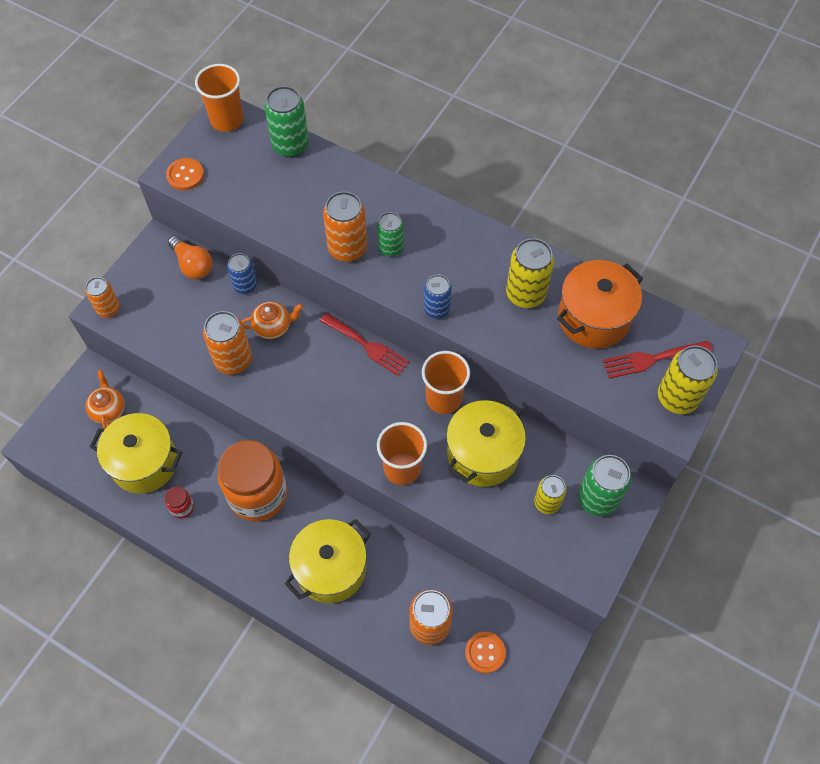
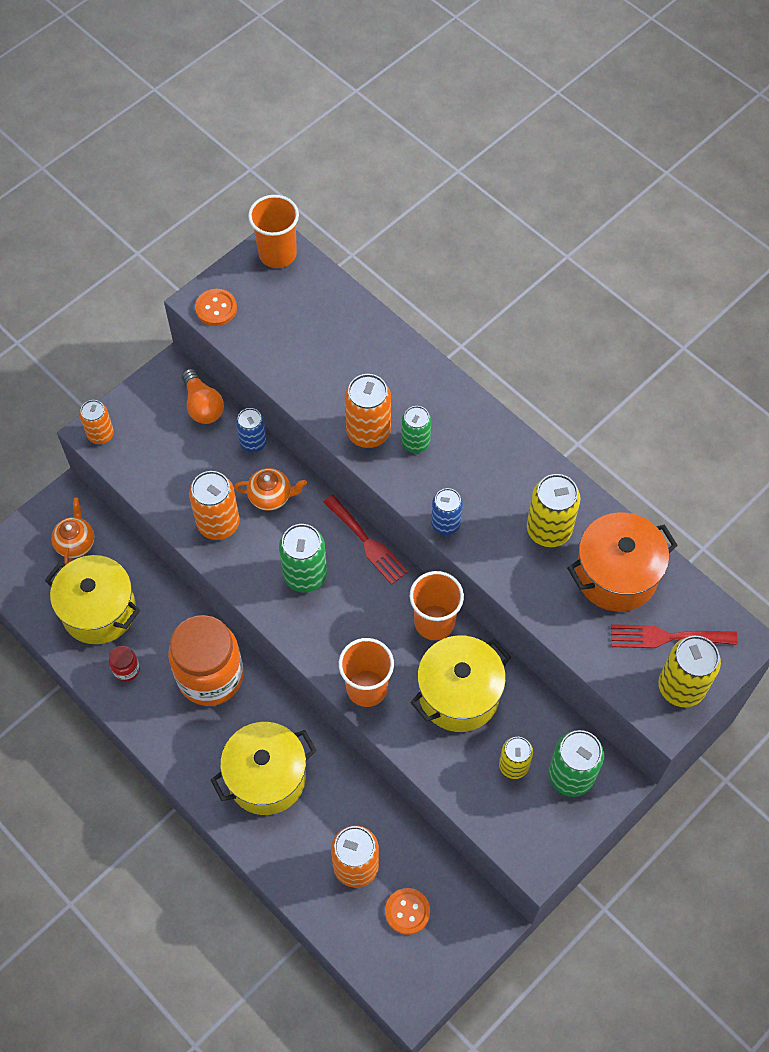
camera: 15 degrees right, 0 degrees up
(290, 145) = (339, 299): green can -> green can (305, 575)

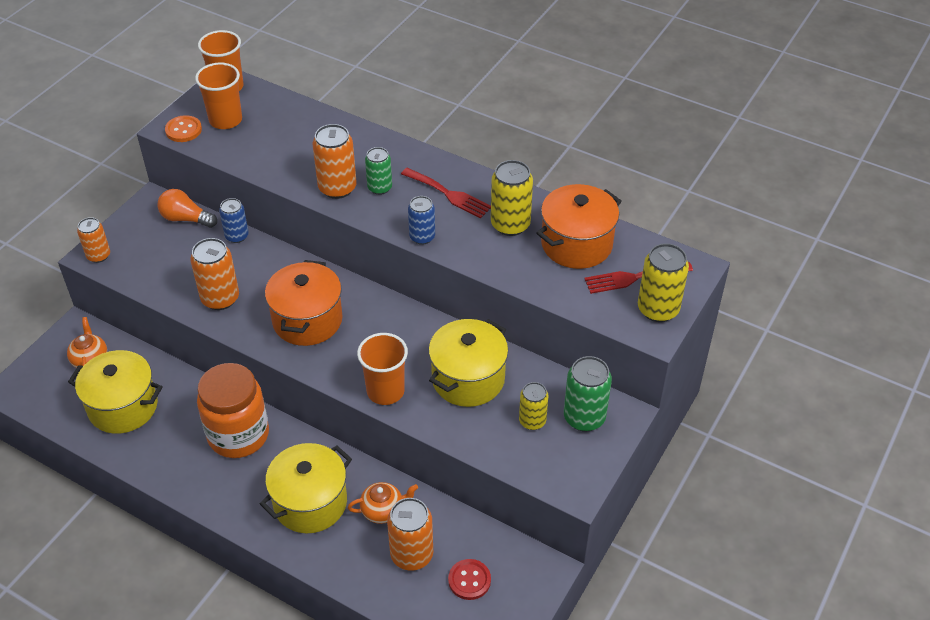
camera: 15 degrees left, 15 degrees down
(126, 669) = (159, 446): red jar -> none
(203, 405) = (186, 219): orange light bulb -> orange light bulb turned 150 degrees clockwise
(271, 496) = (262, 270): orange teapot -> orange teapot (383, 510)
(305, 575) = (307, 320): green can -> orange pot
(367, 542) = (356, 286): red fork -> red fork (449, 194)
(407, 911) = (469, 580): orange button -> red button
(434, 622) = (430, 331): orange cup -> orange cup (225, 120)

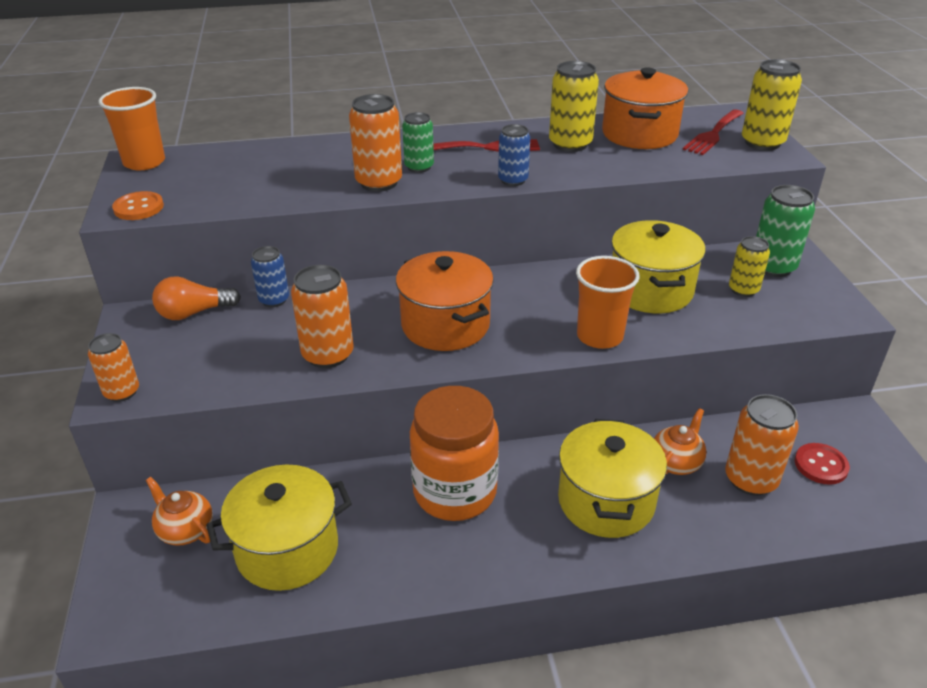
camera: 40 degrees left, 10 degrees down
(225, 120) = (179, 184): orange cup -> none

